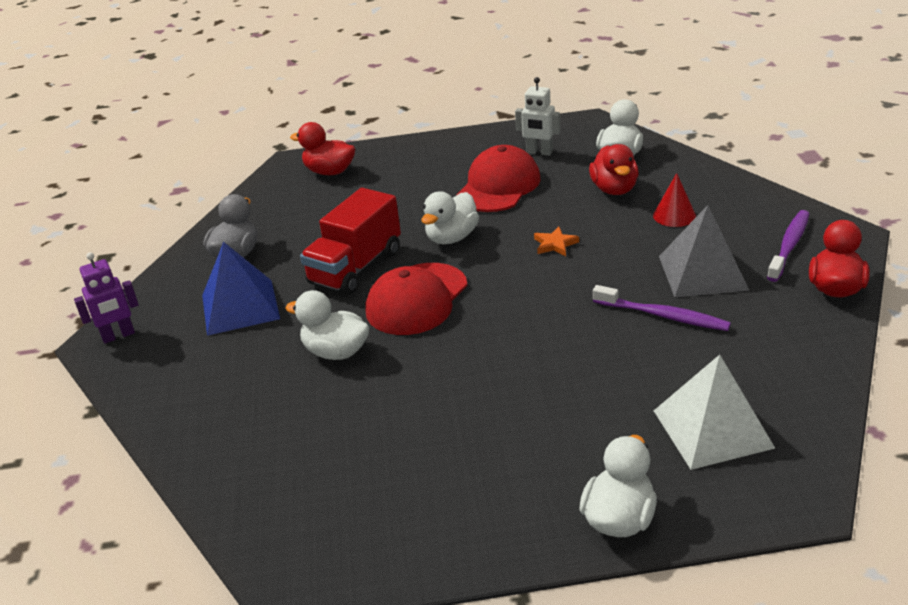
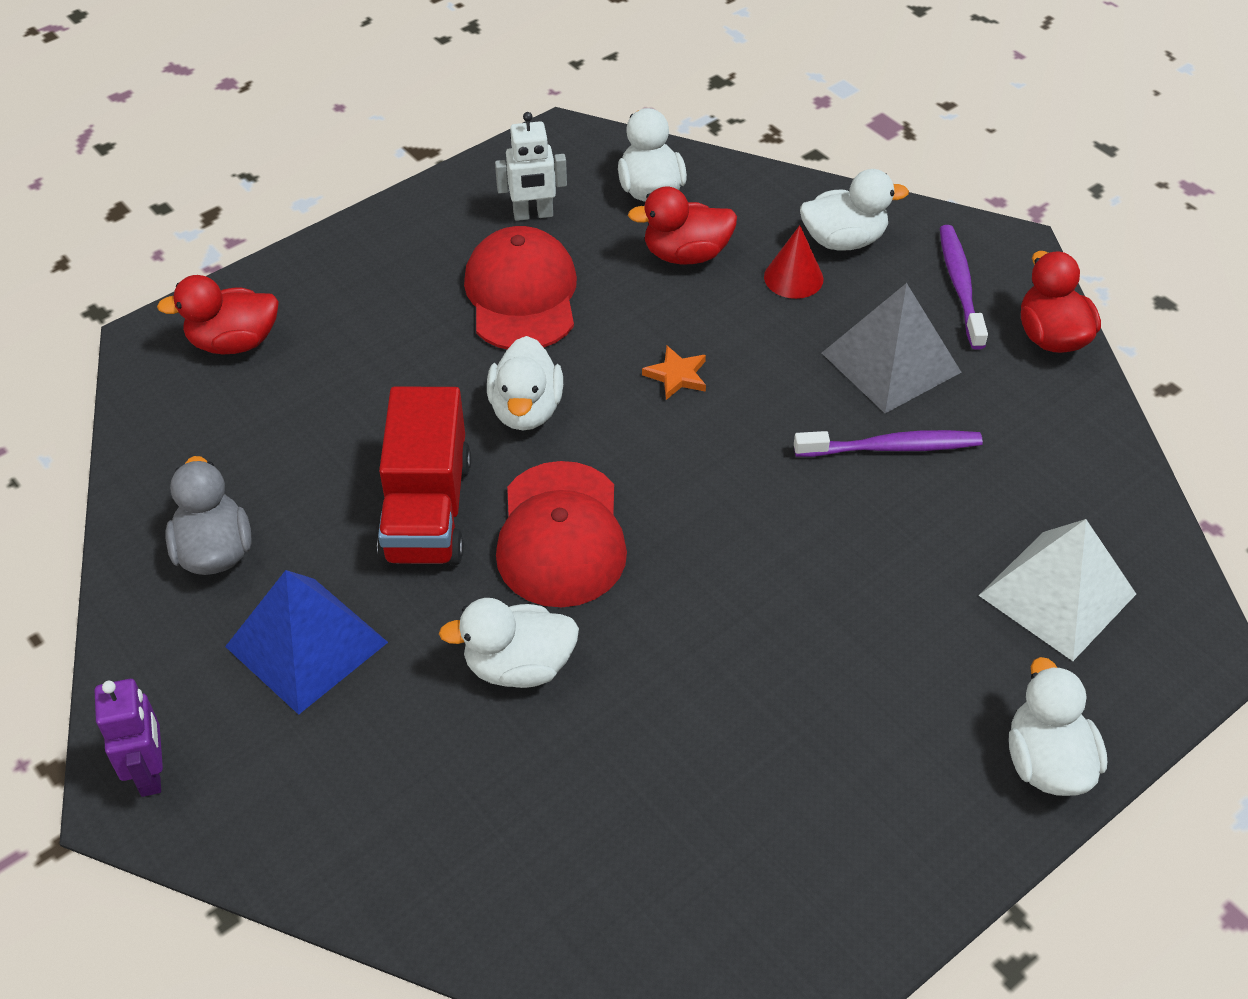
camera: 35 degrees left, 15 degrees up
(118, 336) = (151, 772): purple robot -> purple robot turned 45 degrees counterclockwise
(614, 189) = (686, 254): red duck -> red duck turned 120 degrees clockwise
(725, 205) = (843, 240): none -> white duck

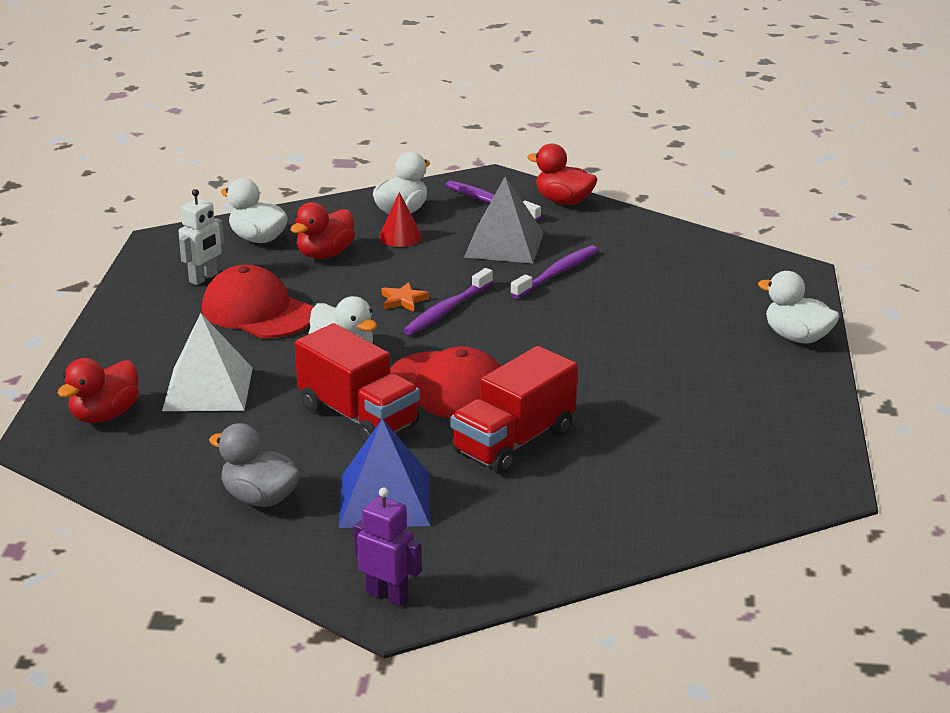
camera: 45 degrees left, 20 degrees down
(519, 666) = (514, 442): white duck -> red truck
(701, 421) = (447, 310): none -> purple toothbrush
(1057, 594) = (712, 284): white pyramid -> white pyramid (208, 389)

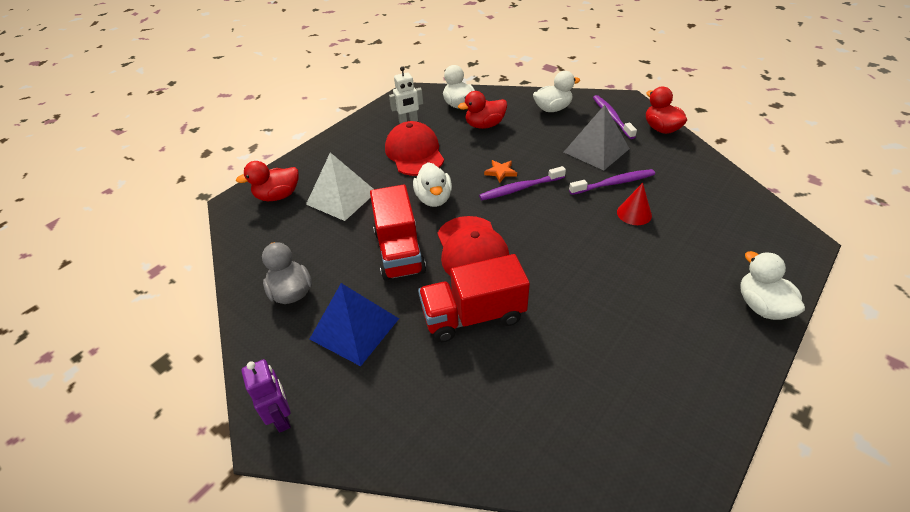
camera: 35 degrees right, 15 degrees up
(400, 237) = (537, 126): red cone -> red cone (634, 213)

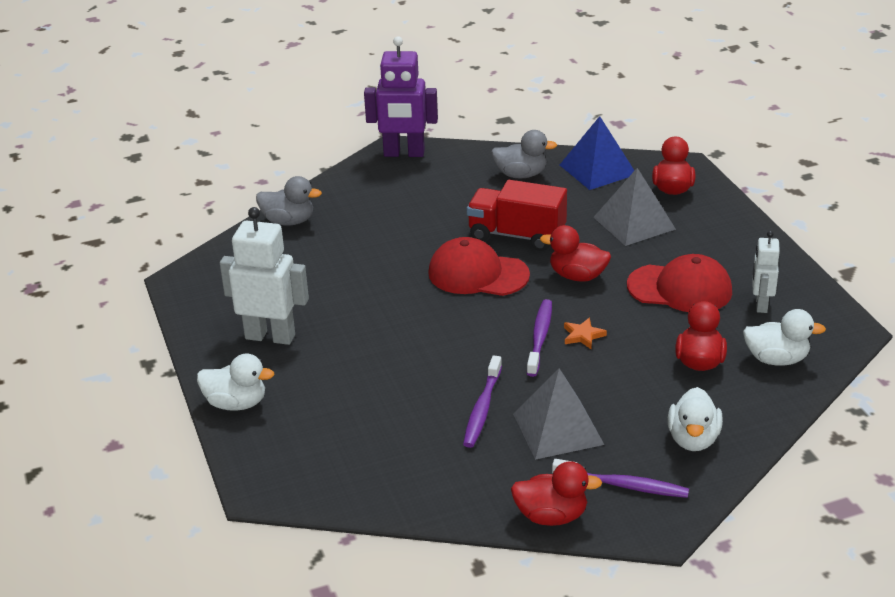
camera: 120 degrees right, 10 degrees down
(282, 417) = (404, 153): purple robot -> purple robot, size x1.72
(341, 198) = (634, 223): white pyramid -> grey pyramid
(354, 328) = (450, 194): blue pyramid -> blue pyramid (597, 169)
(434, 199) = (577, 276): white duck -> red duck
(473, 316) = (401, 249): red truck -> none
(493, 450) = (288, 221): none -> grey duck
(634, 213) = (421, 396): red cone -> none
(672, 336) = (270, 336): none -> white robot

